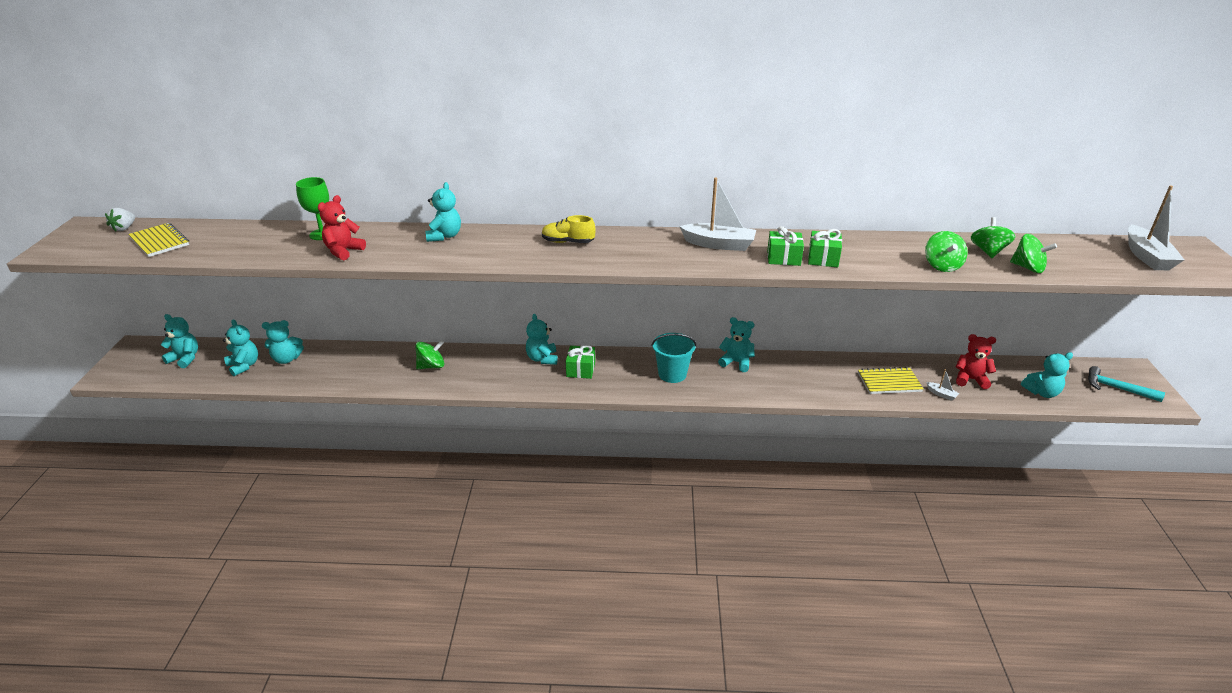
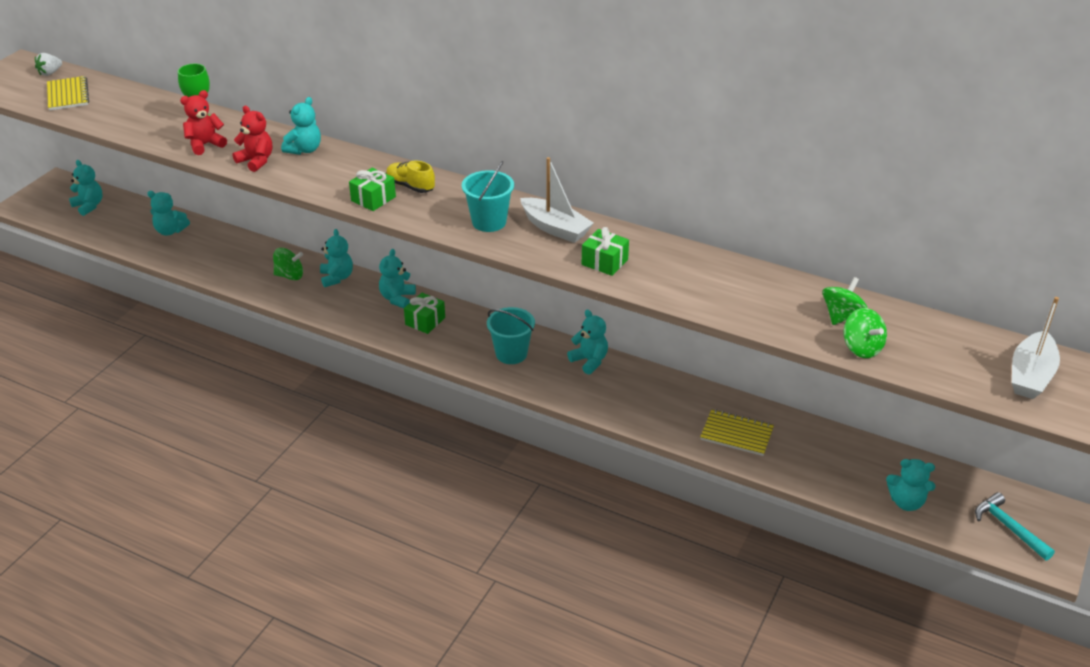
camera: 25 degrees right, 5 degrees up
(244, 366) = (131, 227): turquoise teddy bear -> turquoise teddy bear (337, 278)
(661, 252) = (489, 222): none -> turquoise bucket
(823, 258) = (645, 274): green gift -> green gift (373, 199)
(941, 394) = (783, 466): white boat -> none
(942, 266) = (765, 318): green spinning top -> none
(970, 379) = (835, 461): red teddy bear -> red teddy bear (256, 161)

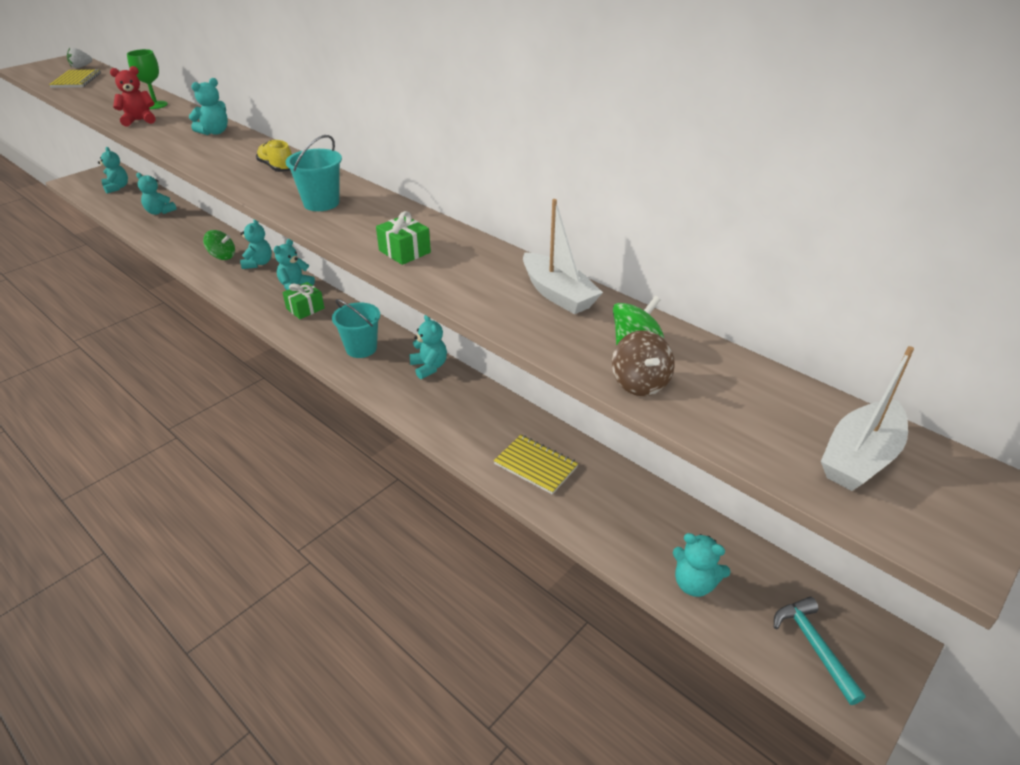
camera: 15 degrees right, 0 degrees up
(256, 161) = (167, 135): red teddy bear -> none
(373, 199) = (235, 173): green gift -> none
(555, 228) = (380, 216): white boat -> white boat (558, 294)
(861, 348) = (640, 383): green spinning top -> brown spinning top

